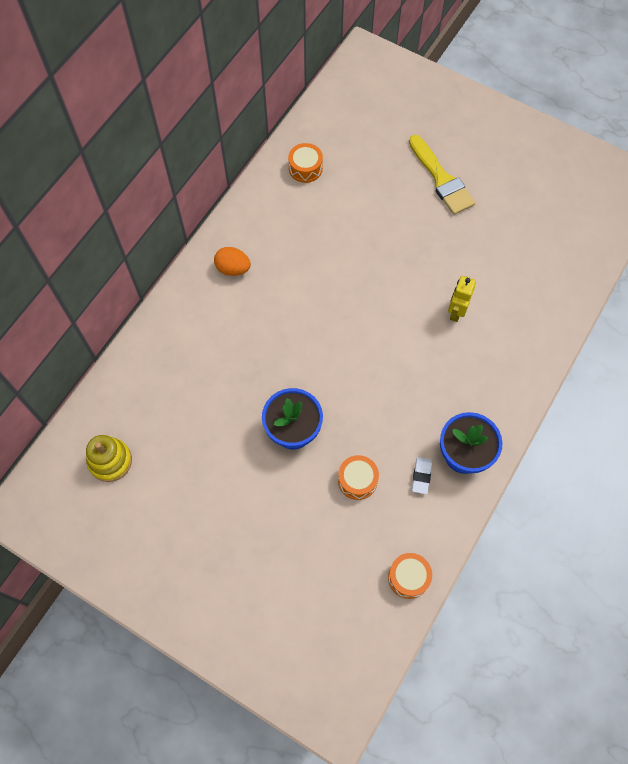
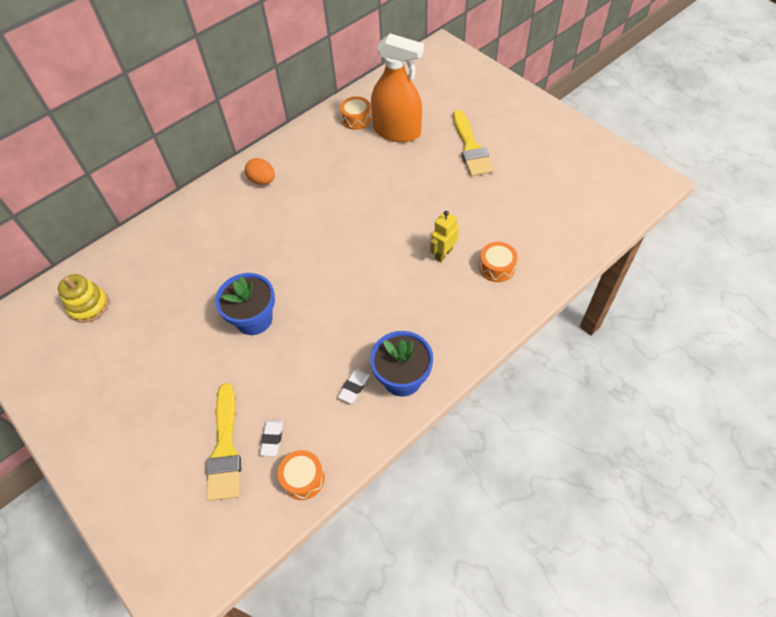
camera: 20 degrees right, 10 degrees down
(322, 570) = (225, 448): none -> yellow brush
(356, 175) = (397, 131): none -> orange spray bottle
(357, 480) = (292, 375): orange drum -> orange drum (497, 267)
(364, 548) = (272, 438): none -> white eraser

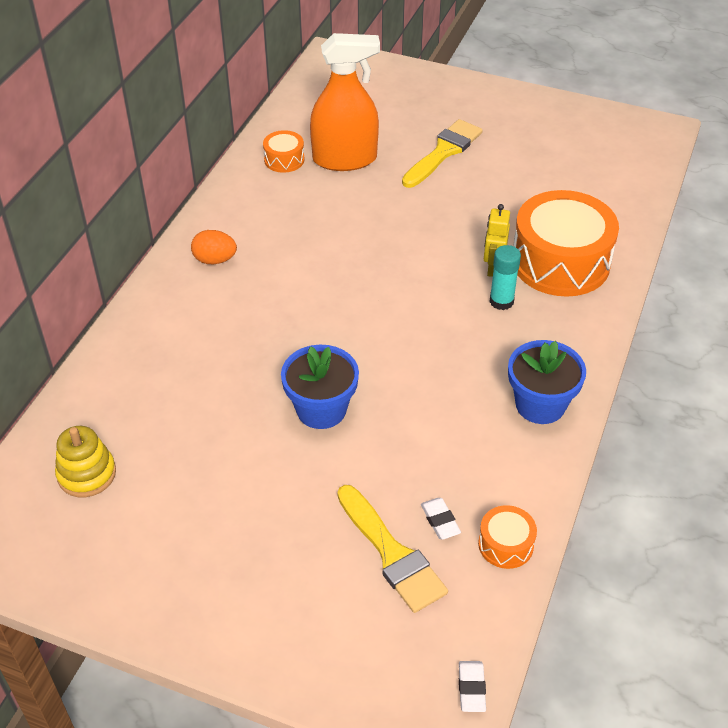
camera: 30 degrees left, 10 degrees down
(354, 387) = (494, 434): white eraser -> white eraser (471, 688)
(431, 283) = (501, 301): none -> turquoise glue stick
(470, 148) = (443, 152): yellow brush -> yellow brush turned 105 degrees counterclockwise
(497, 267) = (560, 262): orange drum -> orange drum, size x2.22

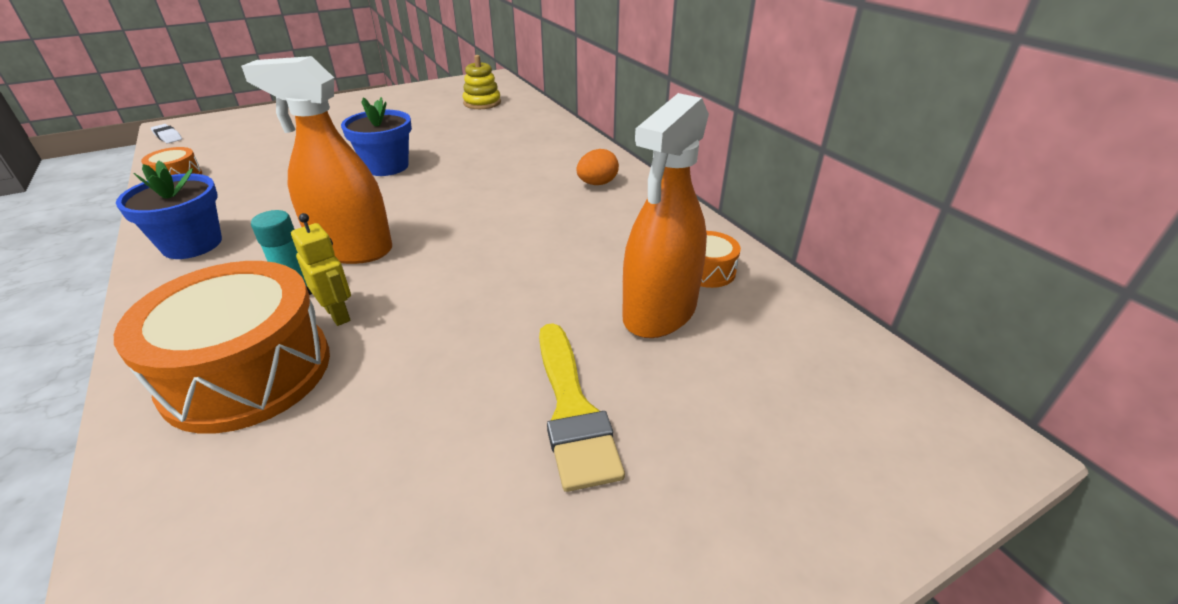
camera: 130 degrees right, 10 degrees down
(391, 554) = (262, 147): yellow brush -> none
(440, 521) = (239, 167): white eraser -> none
(442, 317) = (352, 249): none -> orange spray bottle

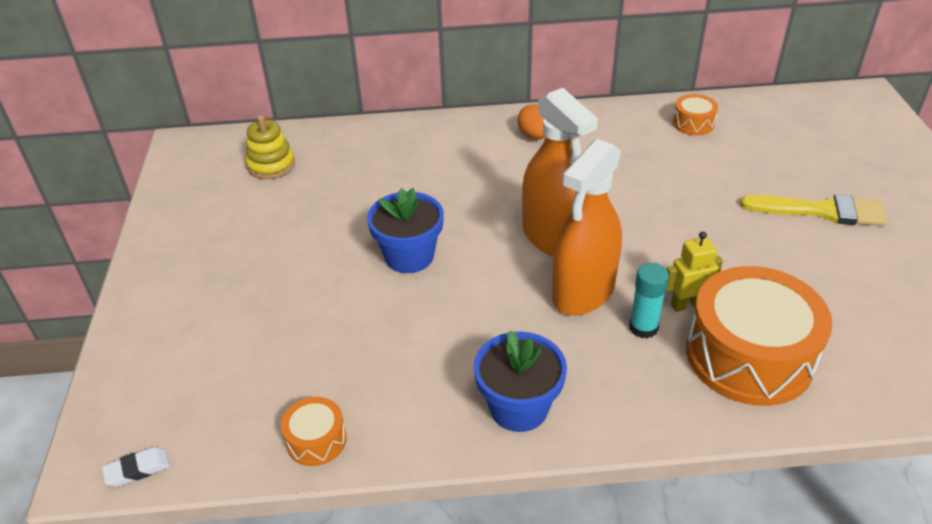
camera: 65 degrees left, 5 degrees up
(659, 312) = (734, 155): orange spray bottle -> orange spray bottle (552, 237)

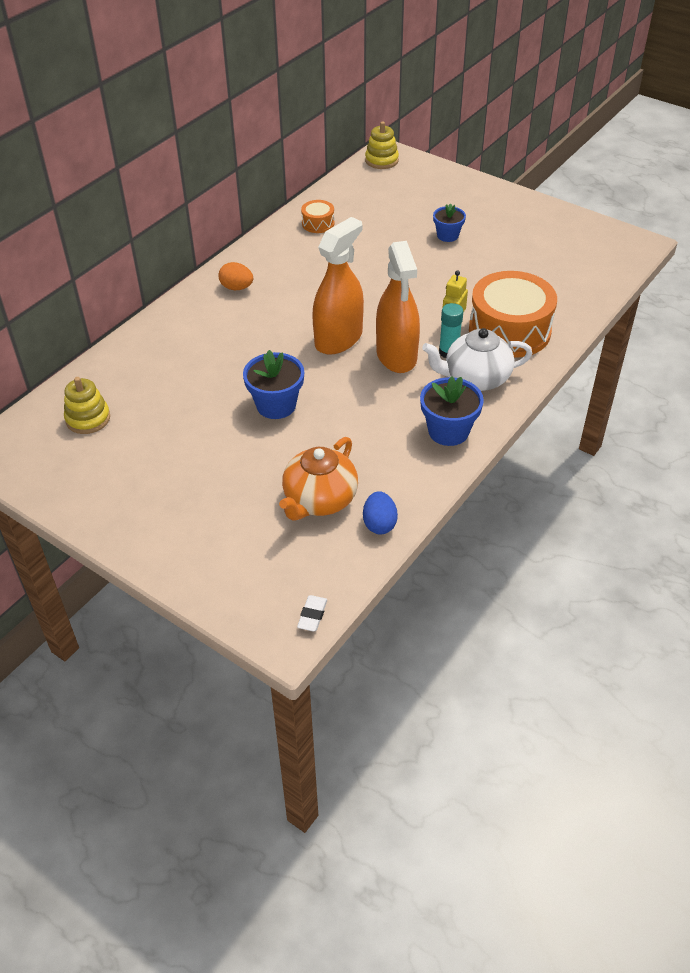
camera: 50 degrees left, 5 degrees up
(308, 370) = (319, 500): none -> orange teapot
(316, 440) = (379, 524): orange drum -> blue egg
(552, 237) = (338, 339): orange spray bottle -> orange spray bottle turned 60 degrees counterclockwise
(631, 377) = (475, 378): none -> white teapot
(821, 211) = (447, 235): yellow brush -> blue flower pot
(851, 101) = (381, 160): none -> yellow stacking toy

